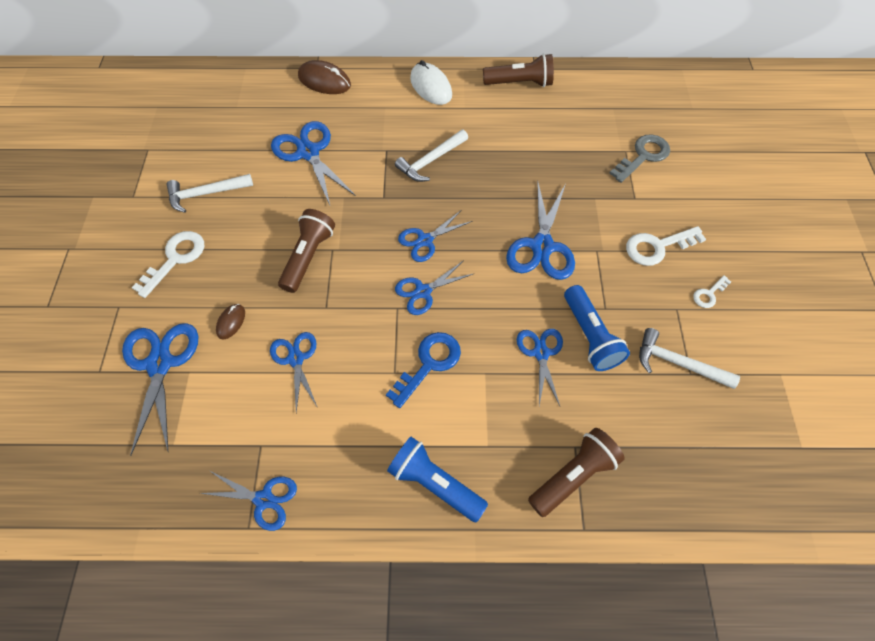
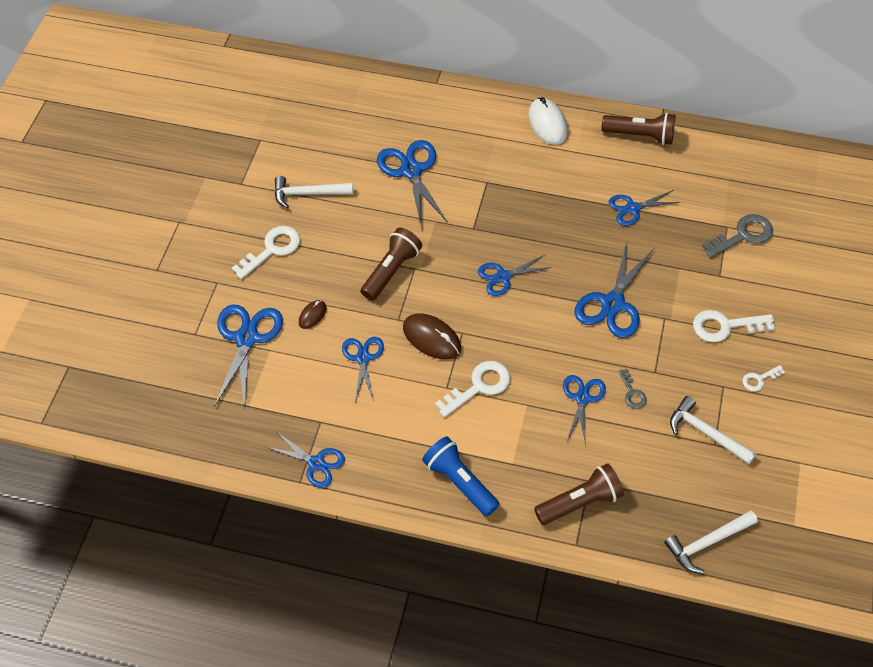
camera: 15 degrees right, 5 degrees down
(324, 81) = (441, 99): brown mouse -> brown mouse (432, 338)
(423, 291) = (489, 323): blue scissors -> blue scissors (632, 208)
(429, 363) = (479, 386): blue key -> white key
(431, 161) = (528, 201): white hammer -> white hammer (707, 543)
(590, 336) = (632, 393): blue flashlight -> grey key

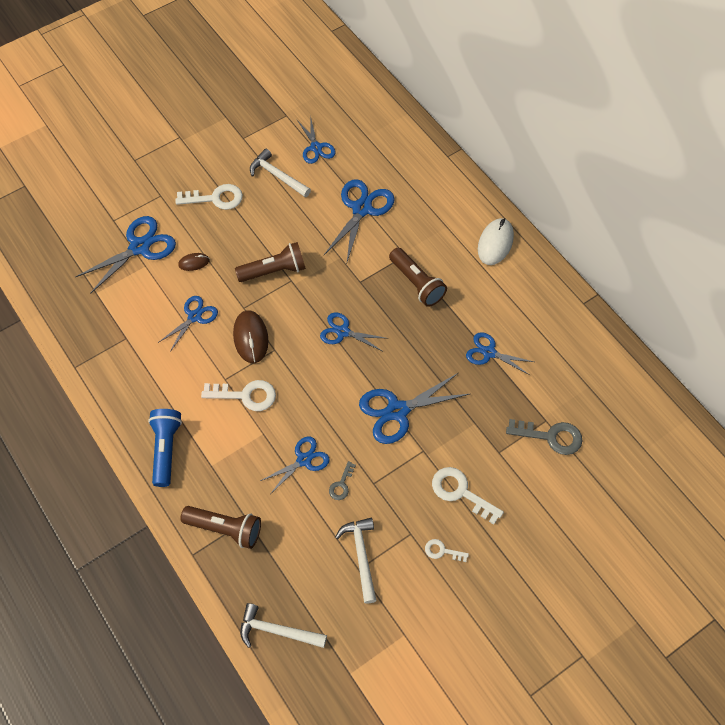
camera: 40 degrees right, 5 degrees up
(316, 463) = (95, 363): blue scissors -> blue scissors (316, 148)
(640, 136) = (556, 302): brown flashlight -> brown flashlight (417, 283)

